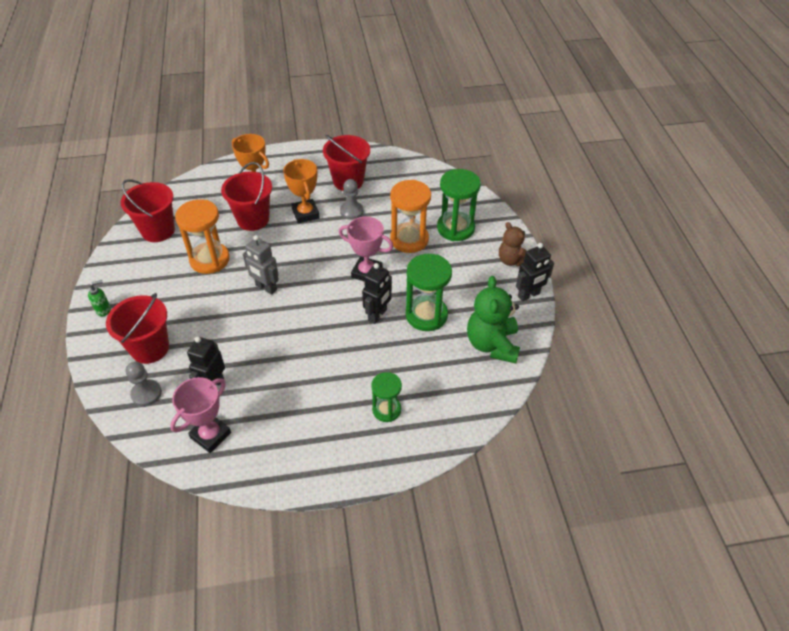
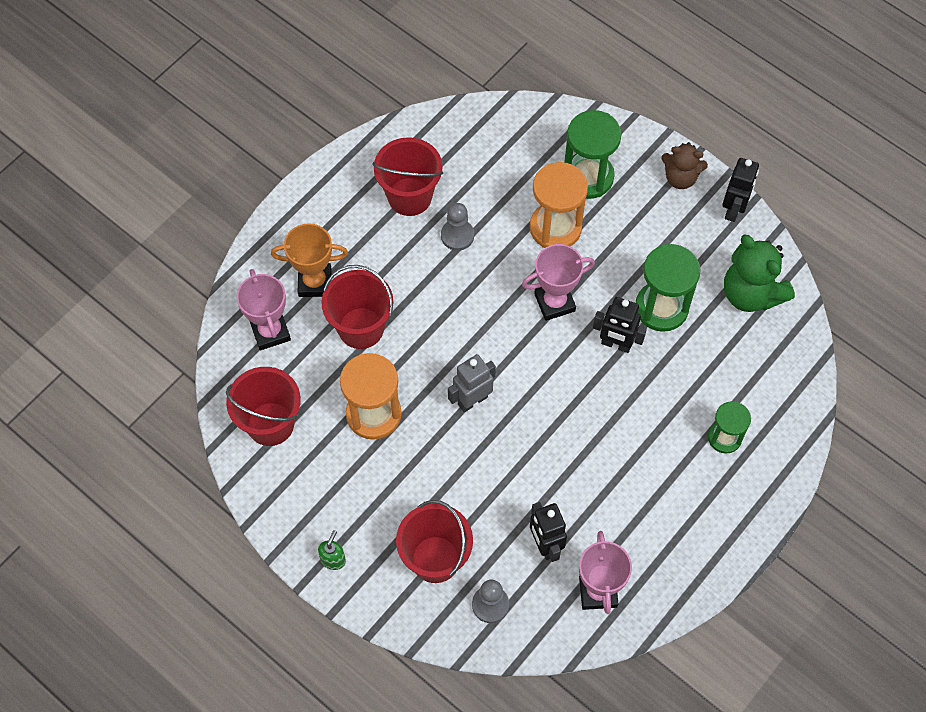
camera: 40 degrees left, 15 degrees up
(210, 194) = (270, 332): none -> pink trophy
(266, 288) = (472, 400): grey robot -> grey robot turned 150 degrees clockwise
(305, 214) = (410, 276): orange trophy -> none
(377, 315) = (616, 344): black robot -> black robot turned 120 degrees clockwise

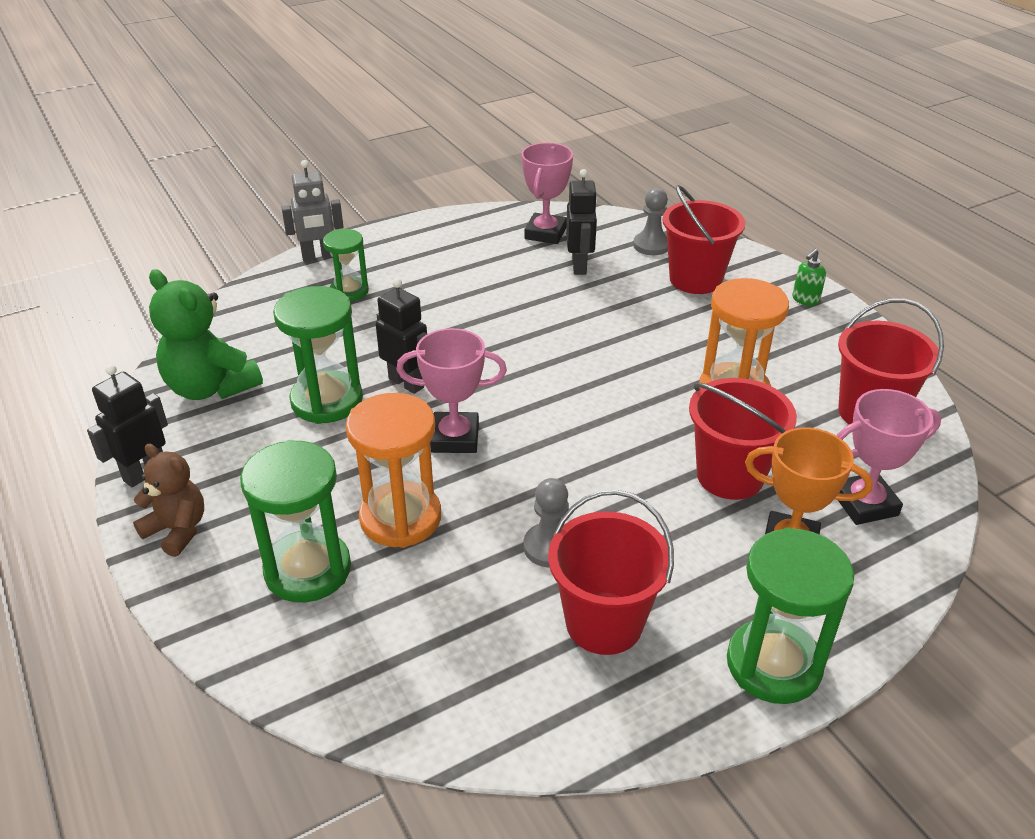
camera: 160 degrees left, 25 degrees down
(270, 332) = (864, 504): pink trophy -> pink trophy turned 75 degrees clockwise
(313, 200) = (773, 664): none -> green hourglass
(472, 400) = (607, 376): grey robot -> grey robot (318, 256)
(751, 293) = (211, 387): green teddy bear -> green teddy bear turned 150 degrees clockwise

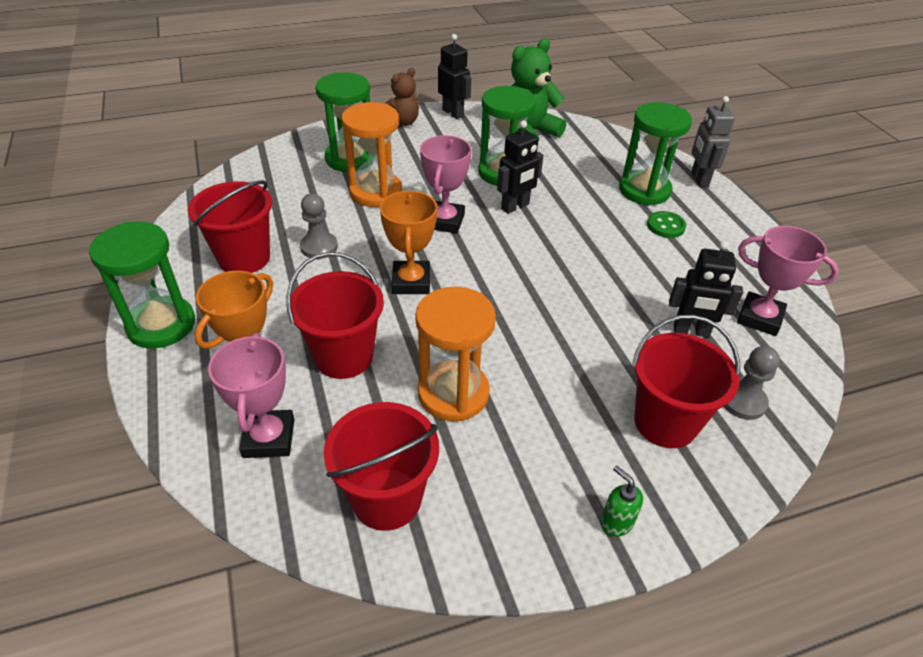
camera: 100 degrees right, 5 degrees up
(349, 291) = (644, 190): green hourglass -> green hourglass, size x1.62
(418, 278) = (665, 226): none -> green button
(586, 447) = (411, 282): none -> orange trophy

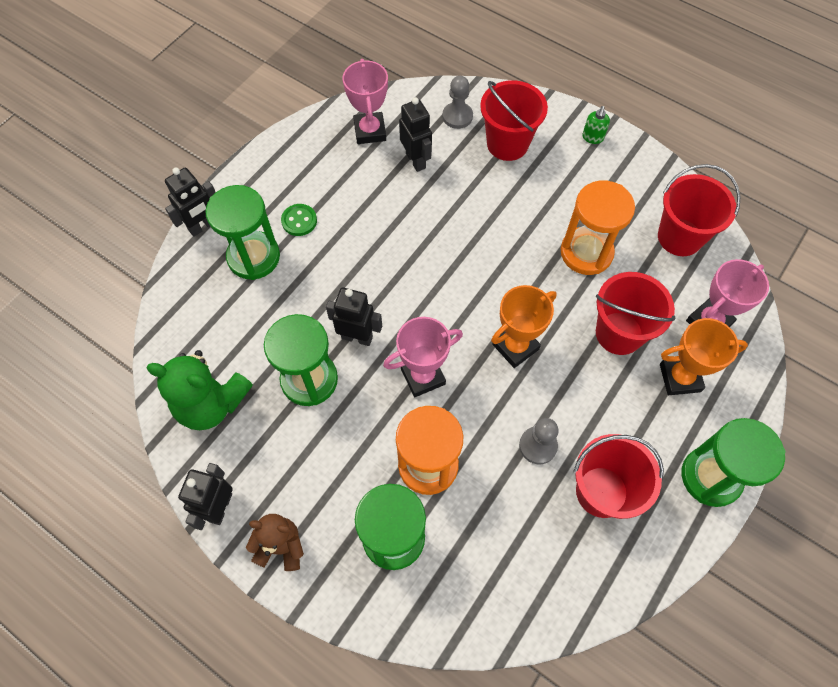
camera: 125 degrees left, 20 degrees up
(699, 179) = (203, 226): grey robot -> black robot

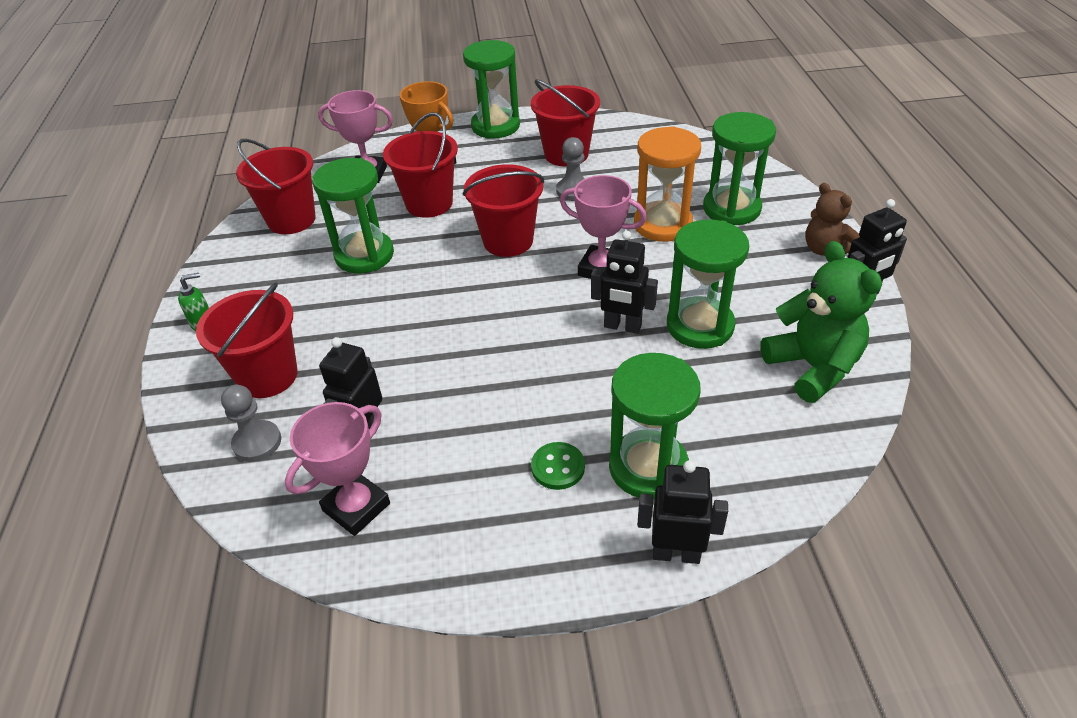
camera: 130 degrees left, 20 degrees down
(357, 337) = (622, 326): black robot -> black robot turned 45 degrees counterclockwise
(515, 347) = (508, 241): orange trophy -> red bucket
(586, 253) = (364, 255): orange hourglass -> green hourglass

